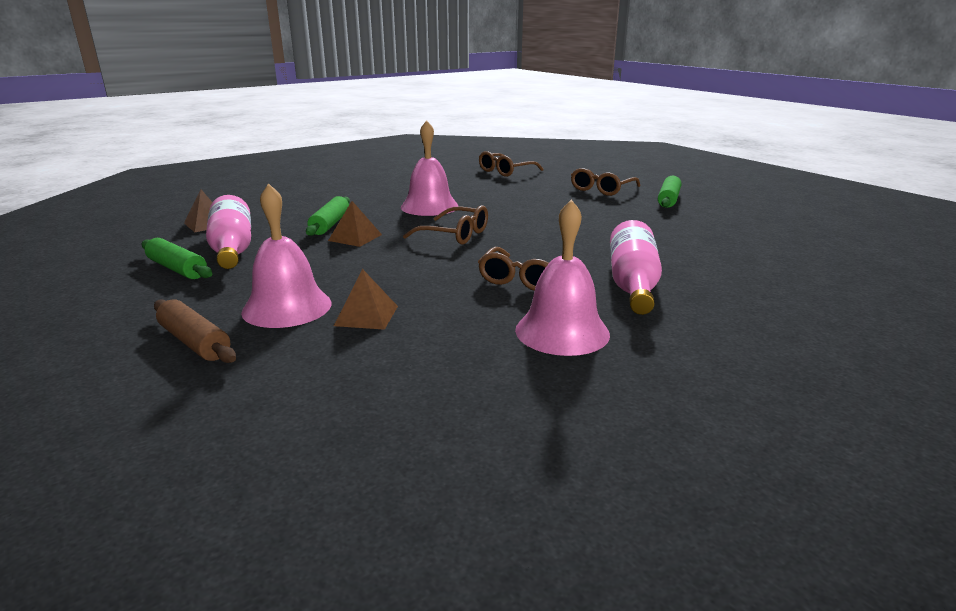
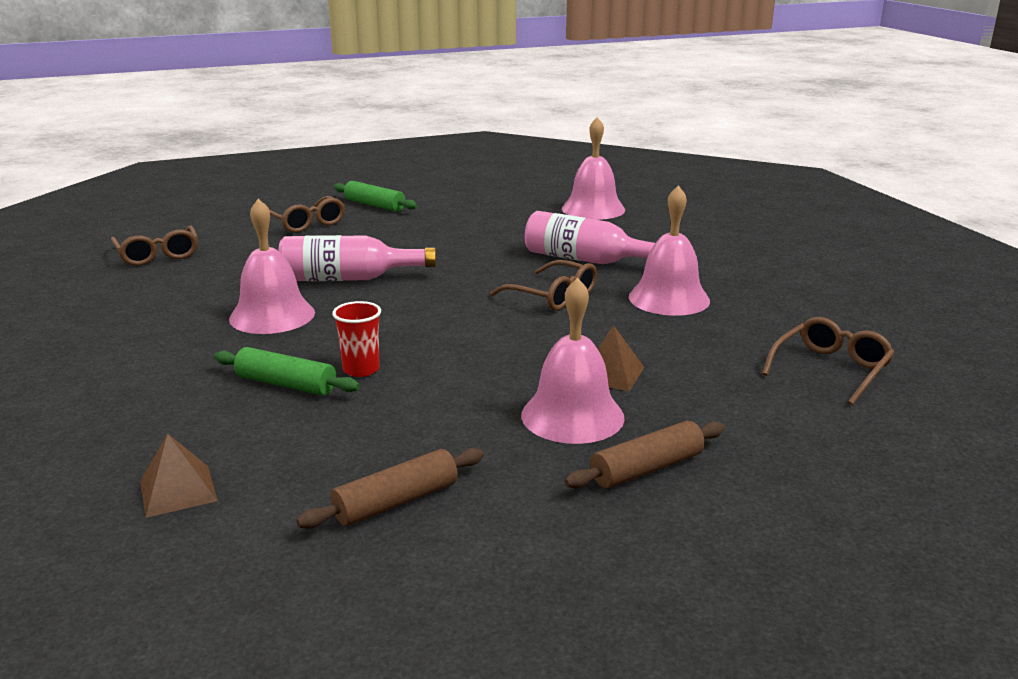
camera: 75 degrees left, 0 degrees up
(177, 269) = (396, 502): green rolling pin -> brown rolling pin
(232, 249) = (338, 459): pink bottle -> pink bottle (347, 278)
(355, 237) = (361, 369): brown pyramid -> red cup
(455, 235) = (401, 312): brown glasses -> brown glasses (831, 369)
(797, 274) = (593, 209): none -> pink bell

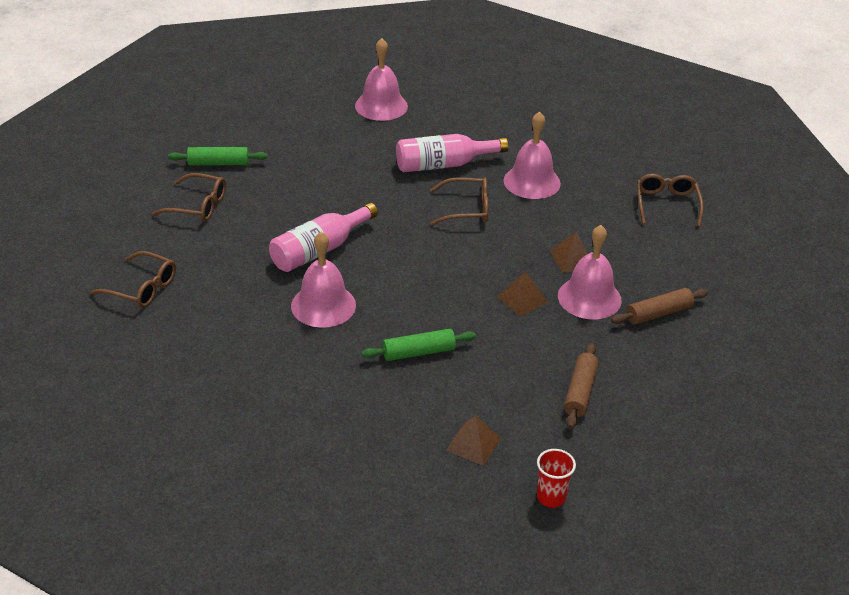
camera: 40 degrees left, 15 degrees up
(361, 369) = (442, 321): red cup -> red cup (551, 497)
(484, 385) = (522, 299): none -> brown pyramid
(647, 469) = (658, 313): brown rolling pin -> brown rolling pin turned 45 degrees clockwise

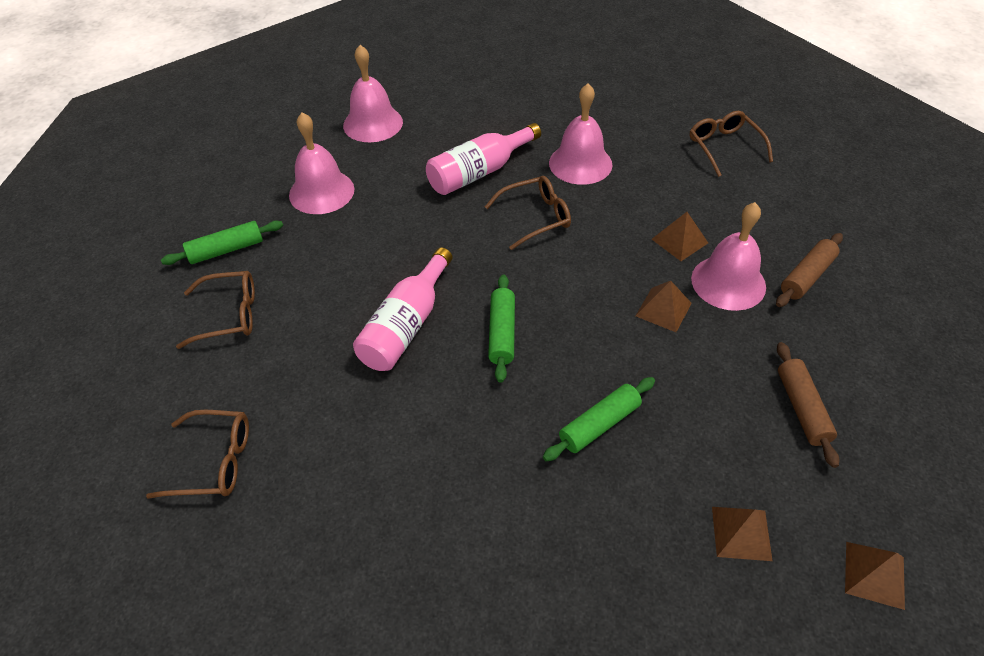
camera: 20 degrees left, 10 degrees up
(323, 305) = (453, 401): pink bell -> pink bell (321, 192)
(387, 276) = (502, 333): none -> green rolling pin
(551, 497) = (874, 574): red cup -> brown pyramid

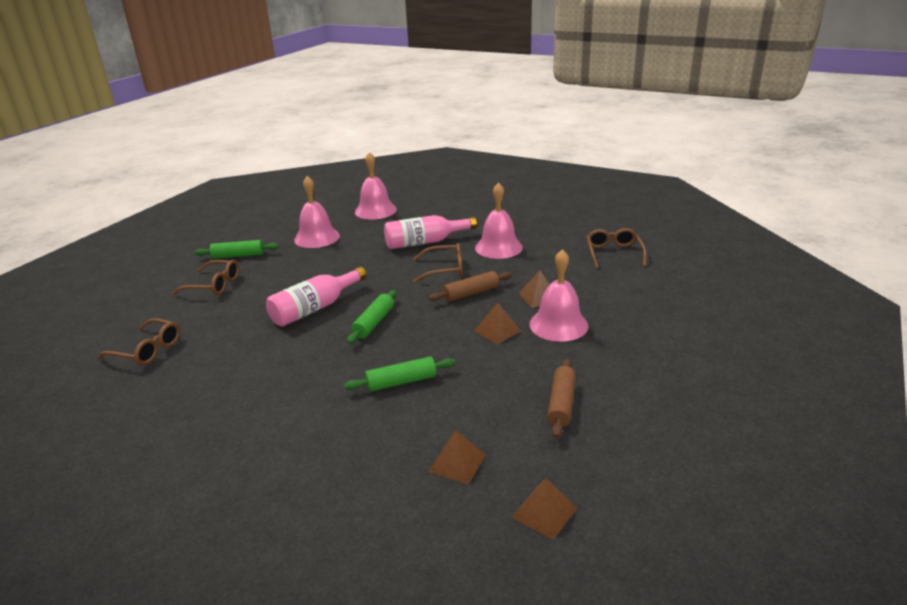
camera: 20 degrees right, 20 degrees down
(807, 276) = (624, 332): brown rolling pin -> brown rolling pin (471, 293)

